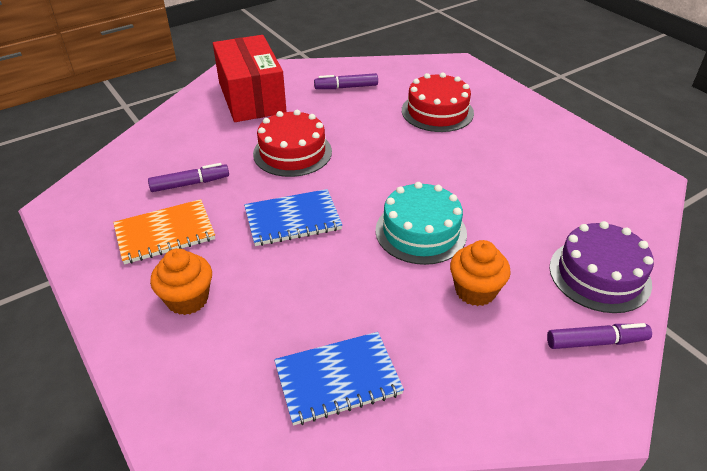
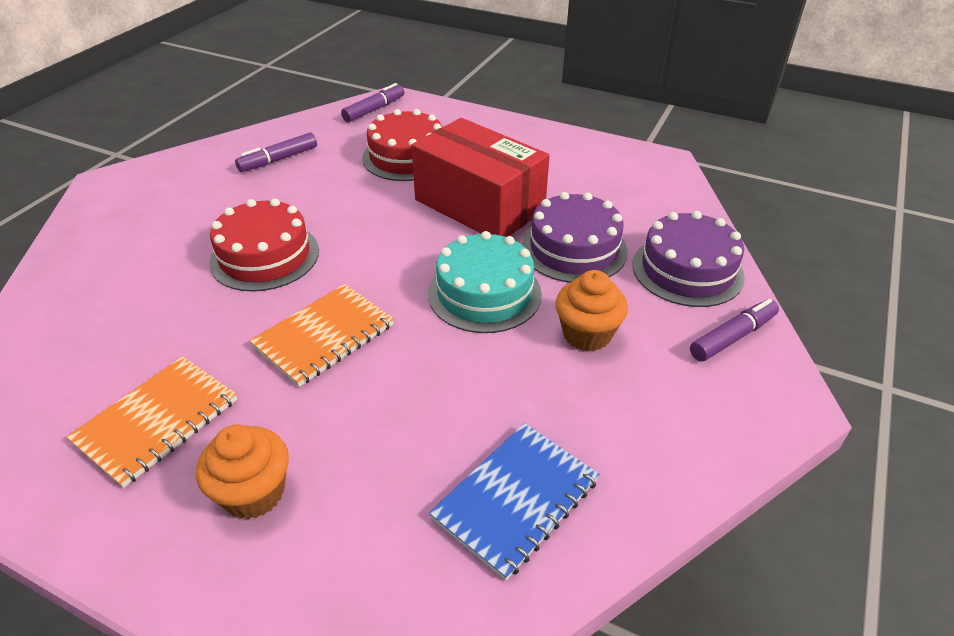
camera: 30 degrees left, 0 degrees up
(190, 184) = (148, 343): purple marker -> purple marker (374, 110)
(251, 97) = (159, 206): red box -> red box (479, 205)
(293, 219) = (324, 336): blue notebook -> orange notebook
(515, 224) = (574, 249): none -> purple cake

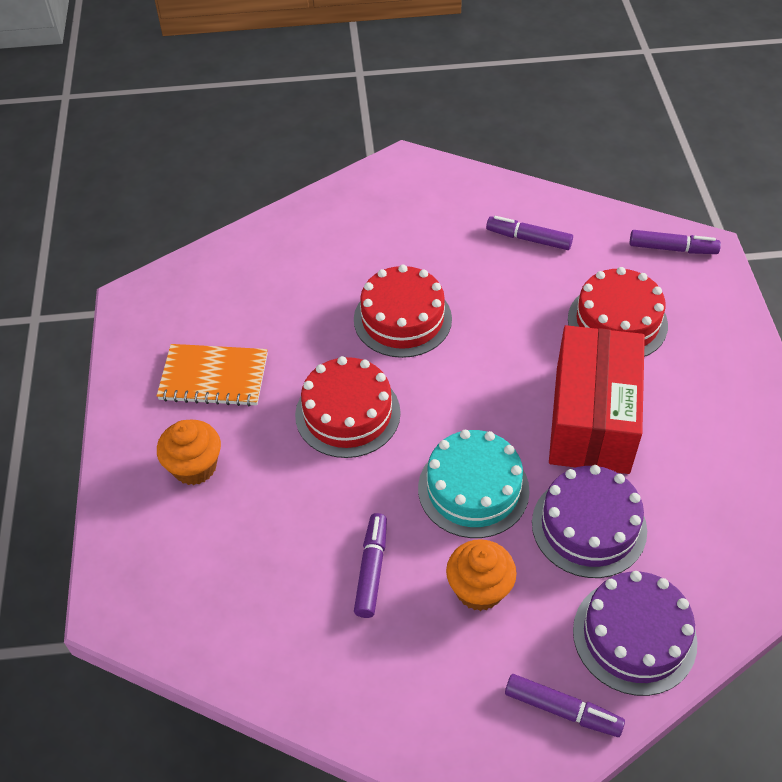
camera: 60 degrees right, 10 degrees up
(324, 336) = (347, 413): orange notebook -> red cake
(512, 396) = (371, 569): none -> purple marker
(516, 499) = (278, 620): blue notebook -> none

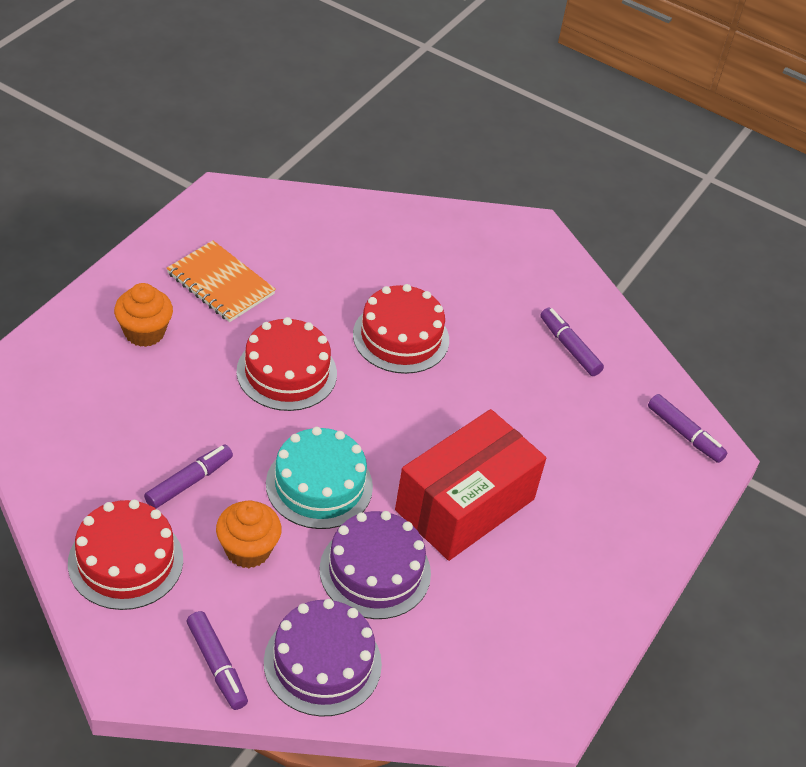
camera: 30 degrees right, 5 degrees down
(617, 322) = (569, 454): red cake -> red cake (125, 561)

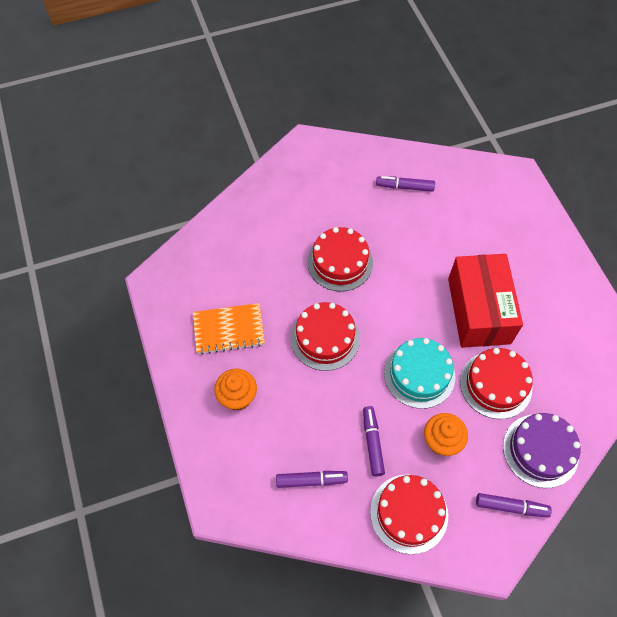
camera: 45 degrees left, 15 degrees up
(375, 571) = (496, 384): purple cake -> red cake
(684, 434) = (497, 178): purple marker -> purple marker (311, 480)

